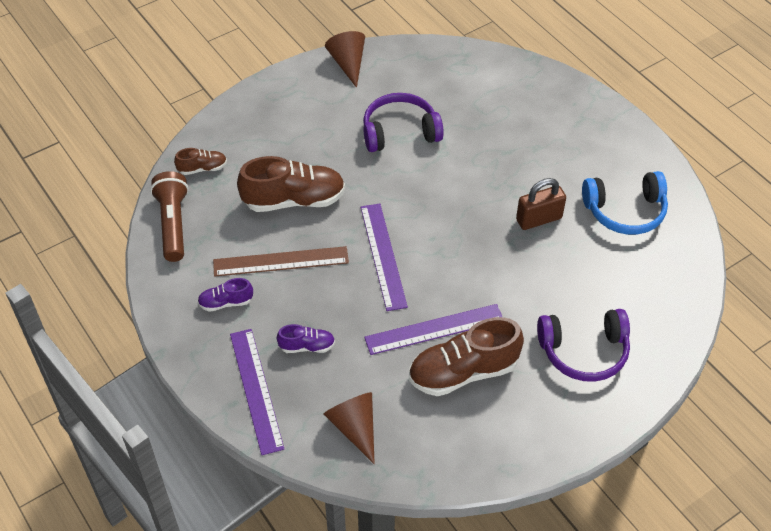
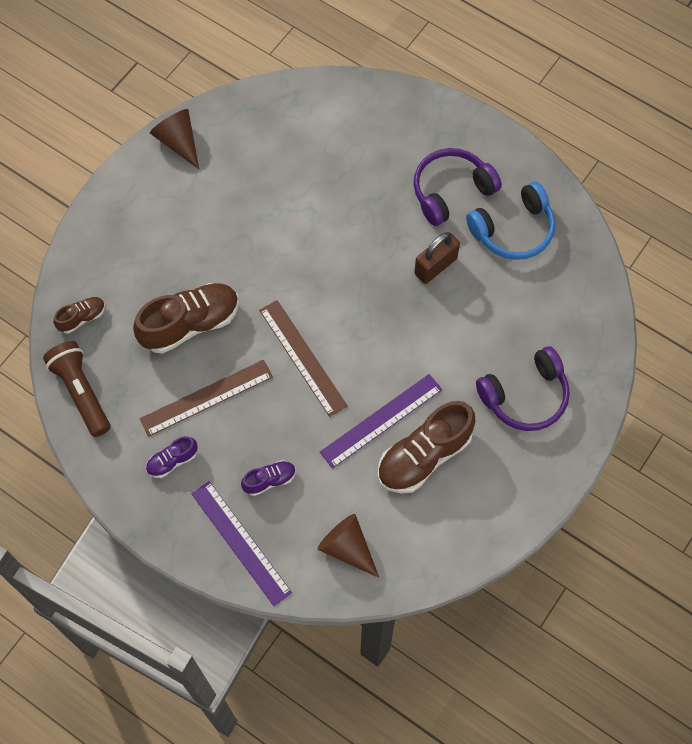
camera: 20 degrees left, 15 degrees up
(383, 256) = (302, 357): purple ruler -> brown ruler
(400, 132) = (264, 209): purple headphones -> purple headphones (451, 191)

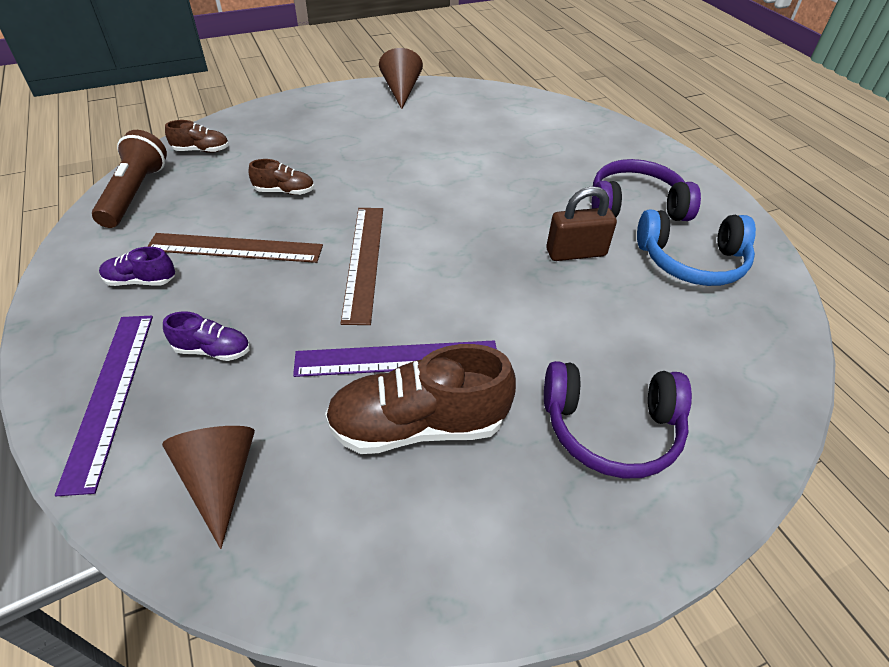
camera: 30 degrees right, 20 degrees down
(190, 324) = (285, 191): brown shoe -> brown shoe, size x0.50

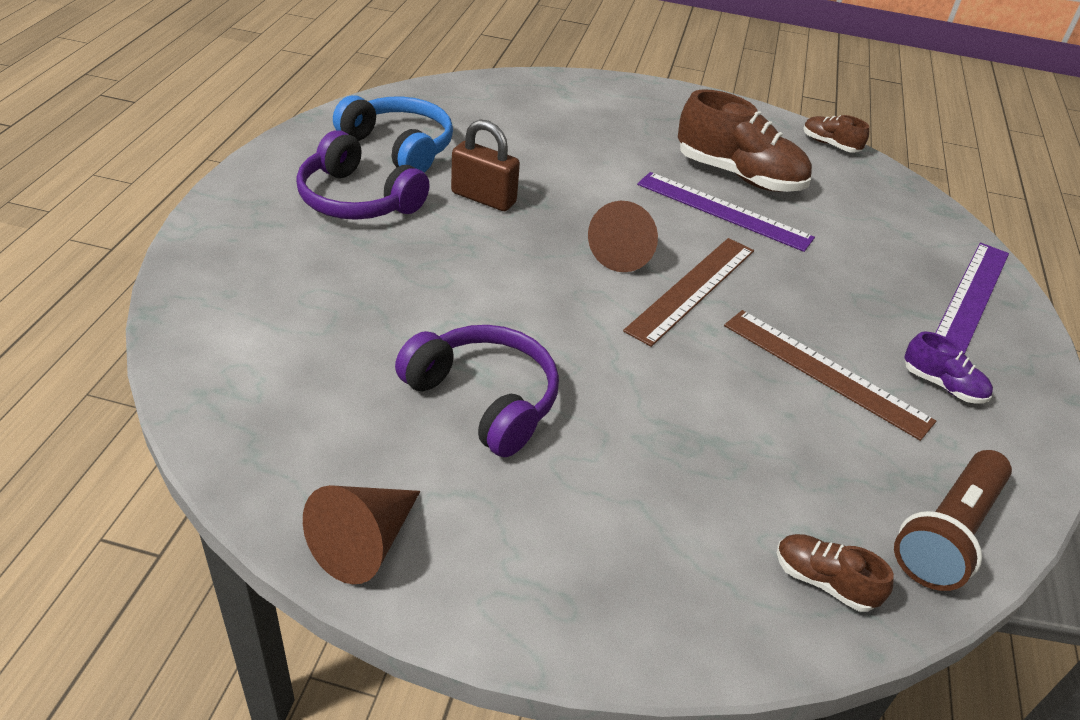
camera: 145 degrees left, 5 degrees down
(213, 350) = (877, 286): purple shoe -> none
(220, 480) = (890, 213): brown cone -> brown cone (624, 252)
(285, 191) = (727, 421): brown shoe -> brown shoe (830, 144)
(611, 429) = (615, 121): purple headphones -> purple headphones (484, 399)

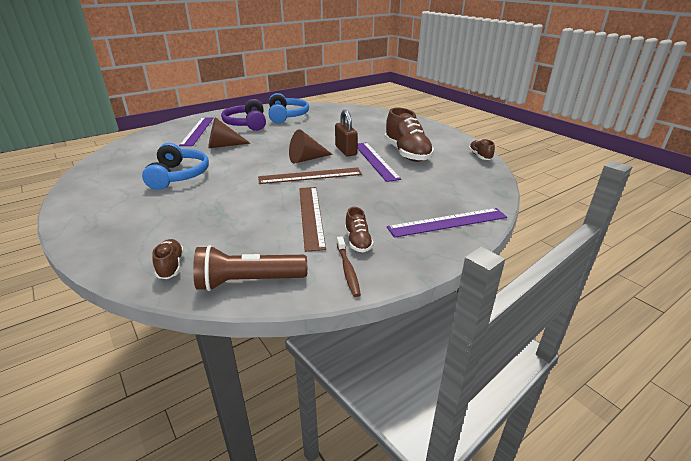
camera: 45 degrees right, 10 degrees down
(288, 261) = (197, 131): none -> purple ruler
(365, 543) = (81, 190): brown cone -> brown cone (223, 145)
(483, 198) = (287, 133): brown padlock -> brown padlock (346, 151)
(484, 399) = (178, 175): purple headphones -> blue headphones
(942, 385) = (358, 241): purple shoe -> brown shoe
(1002, 438) = (347, 270): none -> brown toothbrush

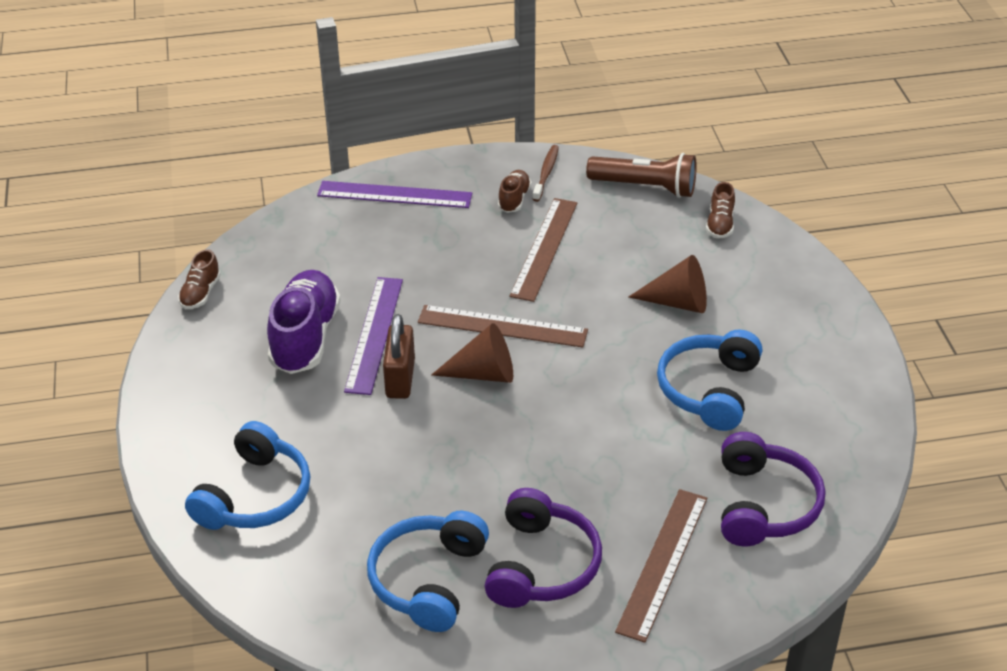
camera: 155 degrees left, 10 degrees up
(151, 149) = (764, 504): none -> purple headphones
(197, 131) = (663, 563): purple ruler -> brown ruler
(223, 145) = (617, 471): brown cone -> brown cone (677, 302)
(368, 119) = (255, 496): none -> blue headphones
(407, 153) = (305, 337): brown shoe -> purple shoe

